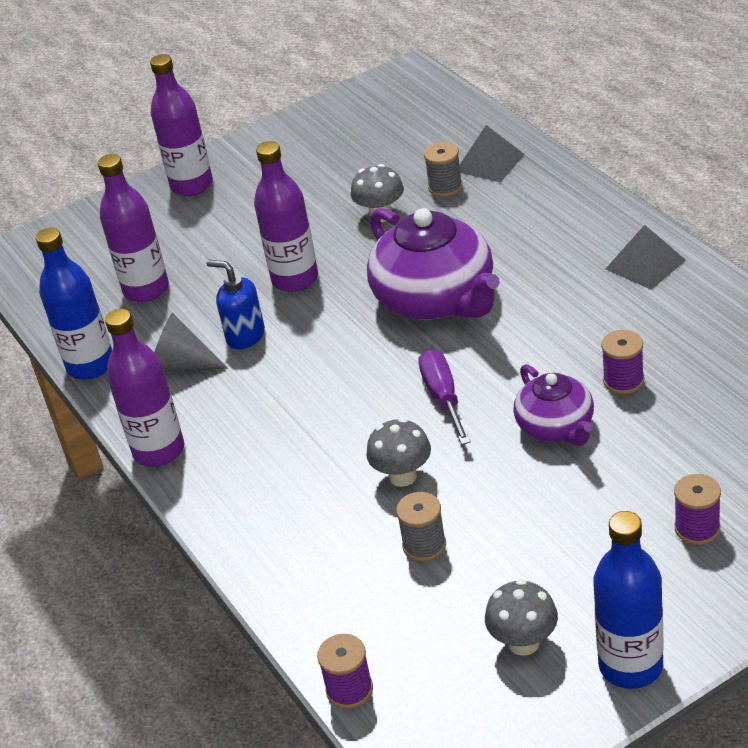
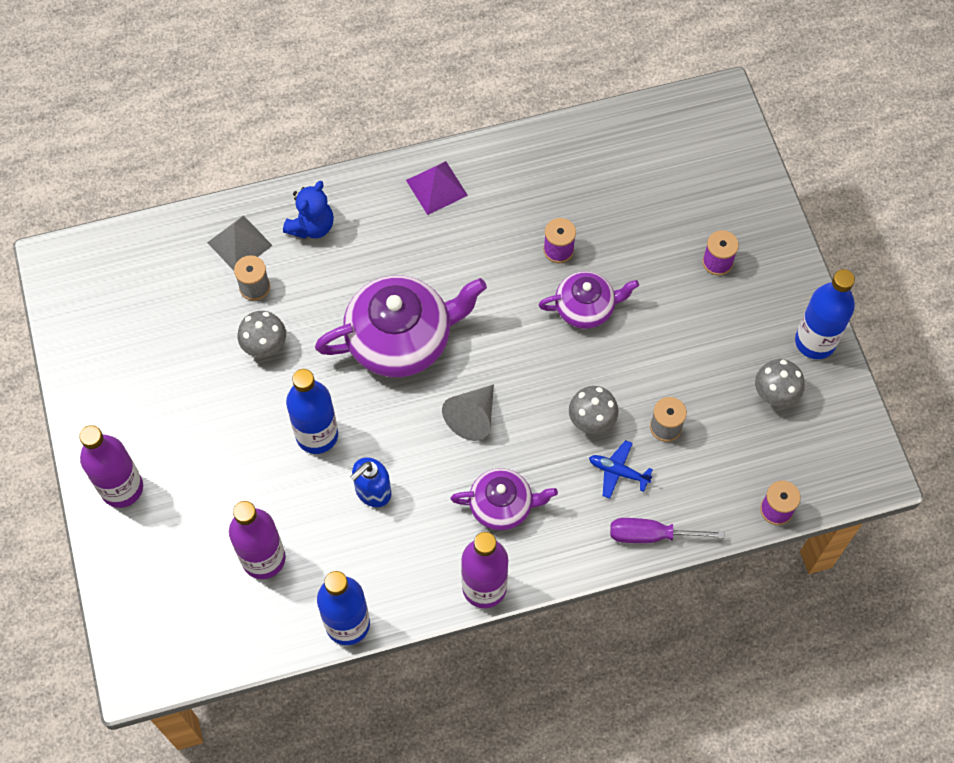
camera: 80 degrees left, 25 degrees up
(181, 365) = (385, 549): grey cone -> grey cone (472, 417)
(263, 435) = (502, 505): none -> purple teapot
(295, 279) = (317, 435): purple bottle -> blue bottle
(344, 519) = (618, 472): none -> blue plane
(443, 397) = (520, 369): purple screwdriver -> purple screwdriver (651, 535)
(539, 198) = (312, 226): none -> blue teddy bear
(645, 264) = (436, 188): grey pyramid -> purple pyramid

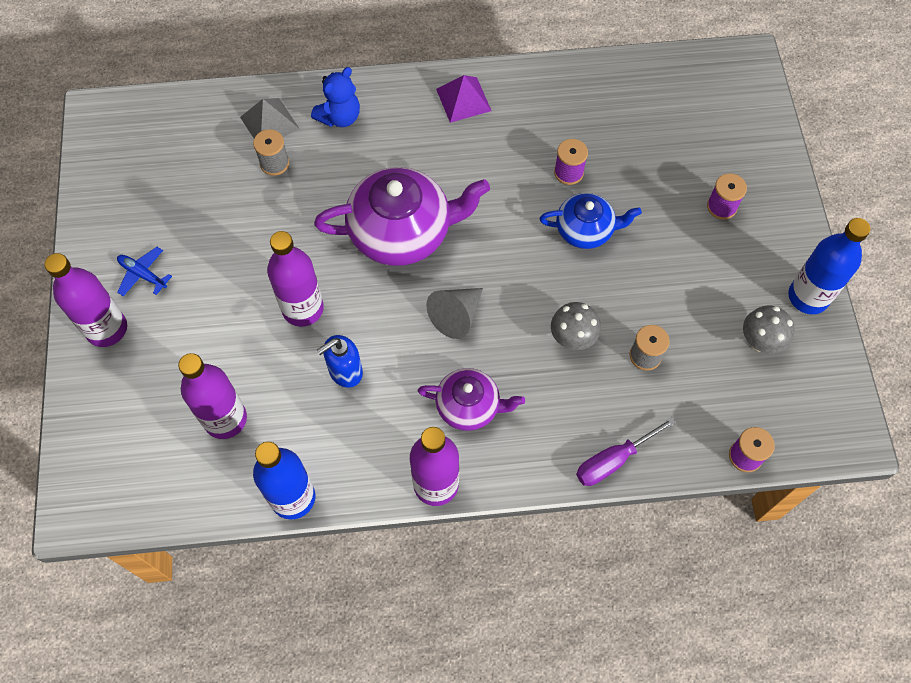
camera: 10 degrees right, 0 degrees up
(265, 346) = (272, 218): grey mushroom -> none
(317, 435) = (303, 309): blue bottle -> purple bottle
(586, 308) = (585, 230): purple teapot -> blue teapot
(618, 472) = (590, 392): blue plane -> blue plane (143, 274)
(651, 535) = (613, 460): purple screwdriver -> purple screwdriver turned 45 degrees counterclockwise

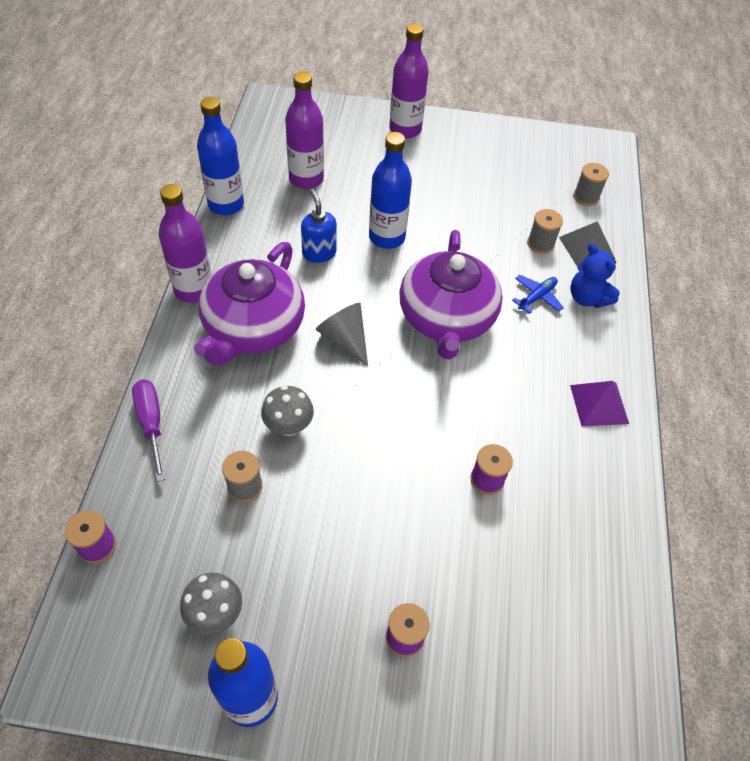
camera: 100 degrees right, 10 degrees down
(143, 274) = (447, 152): blue plane -> blue plane (537, 297)
(190, 129) = (586, 197): none -> grey spool
(303, 309) = (387, 237): purple bottle -> blue bottle
(469, 406) = (253, 328): purple teapot -> purple teapot, size x1.74
(585, 230) = (409, 475): blue teapot -> none

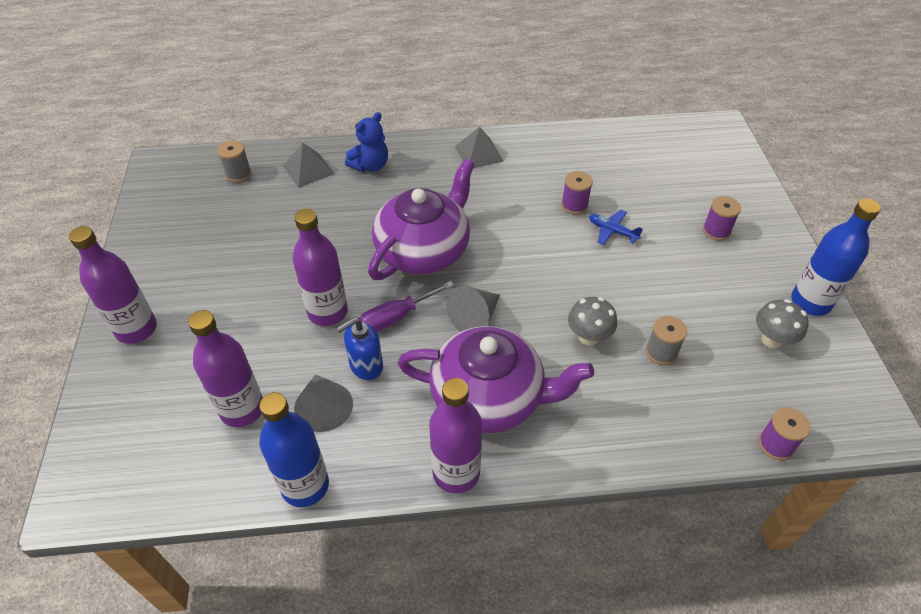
camera: 100 degrees left, 5 degrees down
(151, 424) = (639, 449): purple screwdriver -> purple screwdriver (396, 317)
(287, 223) = (324, 409): none -> grey cone
(387, 237) = (328, 312): blue bottle -> purple bottle
(446, 318) = (424, 250): purple teapot -> purple teapot turned 45 degrees counterclockwise
(537, 297) = (379, 195): blue plane -> blue plane (612, 231)
(540, 244) = (310, 198): grey spool -> none
(599, 404) = (478, 153): purple pyramid -> grey pyramid

